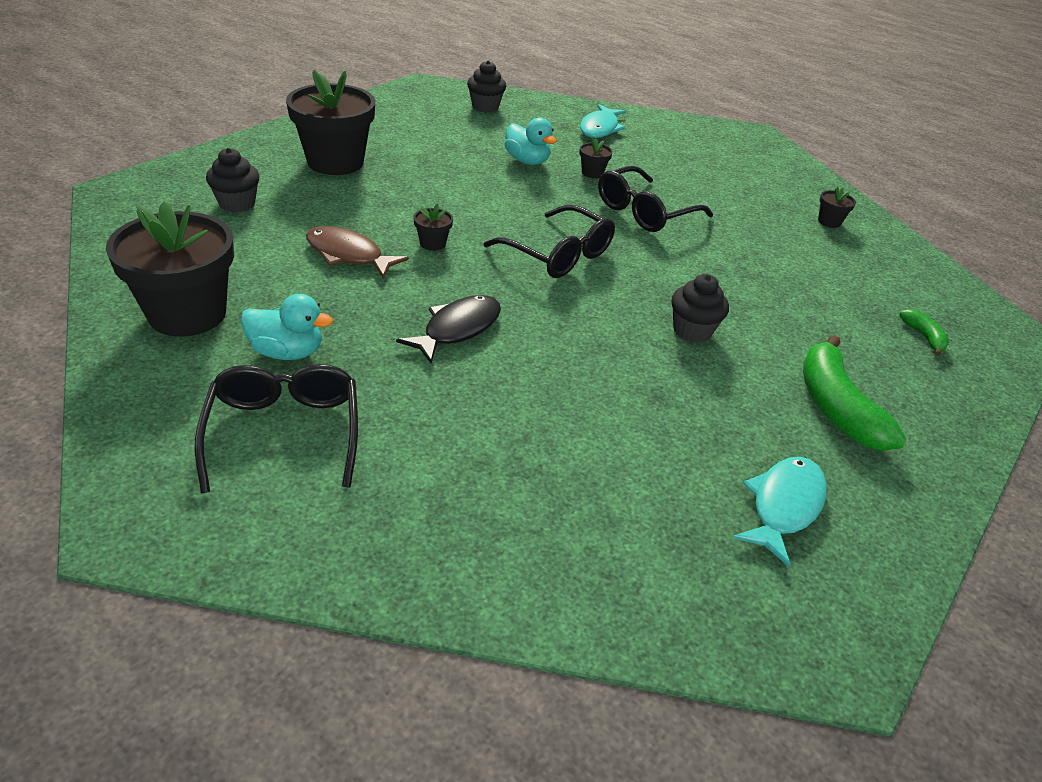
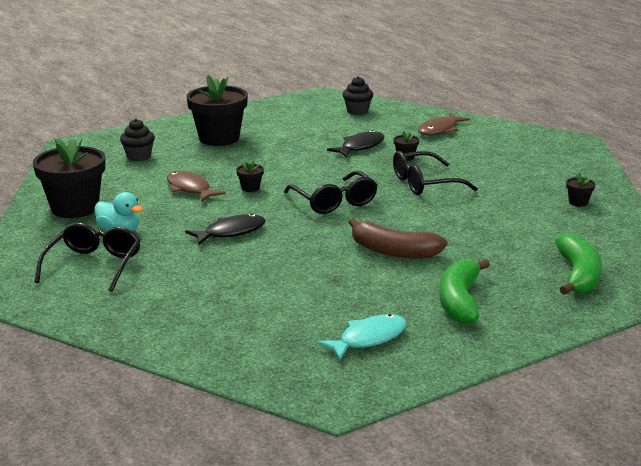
camera: 25 degrees right, 15 degrees down
(527, 161) = (360, 147): turquoise duck -> black fish
(600, 128) = (439, 130): turquoise fish -> brown fish
(692, 331) = (393, 251): black cupcake -> brown banana
(923, 337) = (578, 275): green banana -> green banana, size x2.06

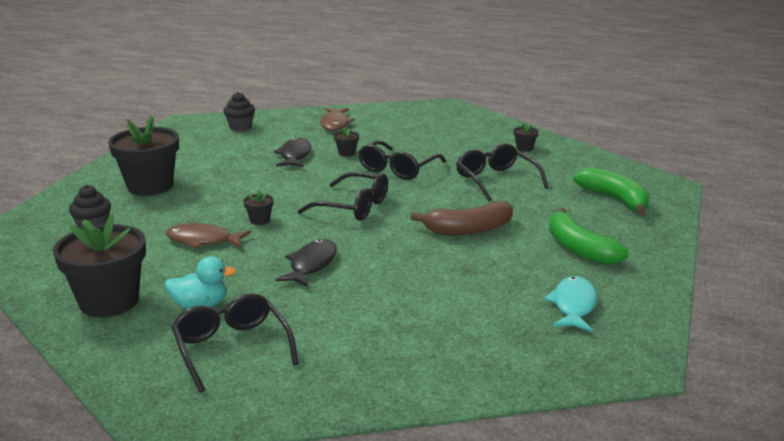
camera: 40 degrees left, 0 degrees up
(495, 221) = (496, 180): none -> black glasses

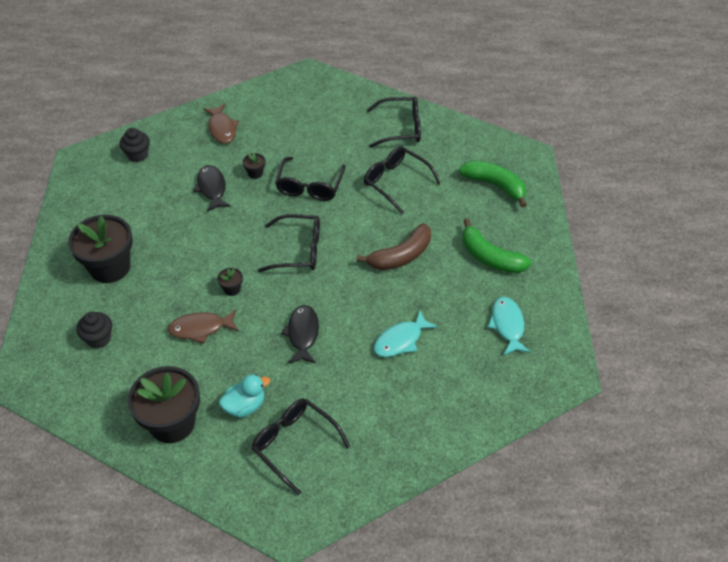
camera: 20 degrees left, 25 degrees up
(426, 291) = (401, 340): none -> turquoise fish
(524, 148) = (401, 128): black flower pot -> black glasses

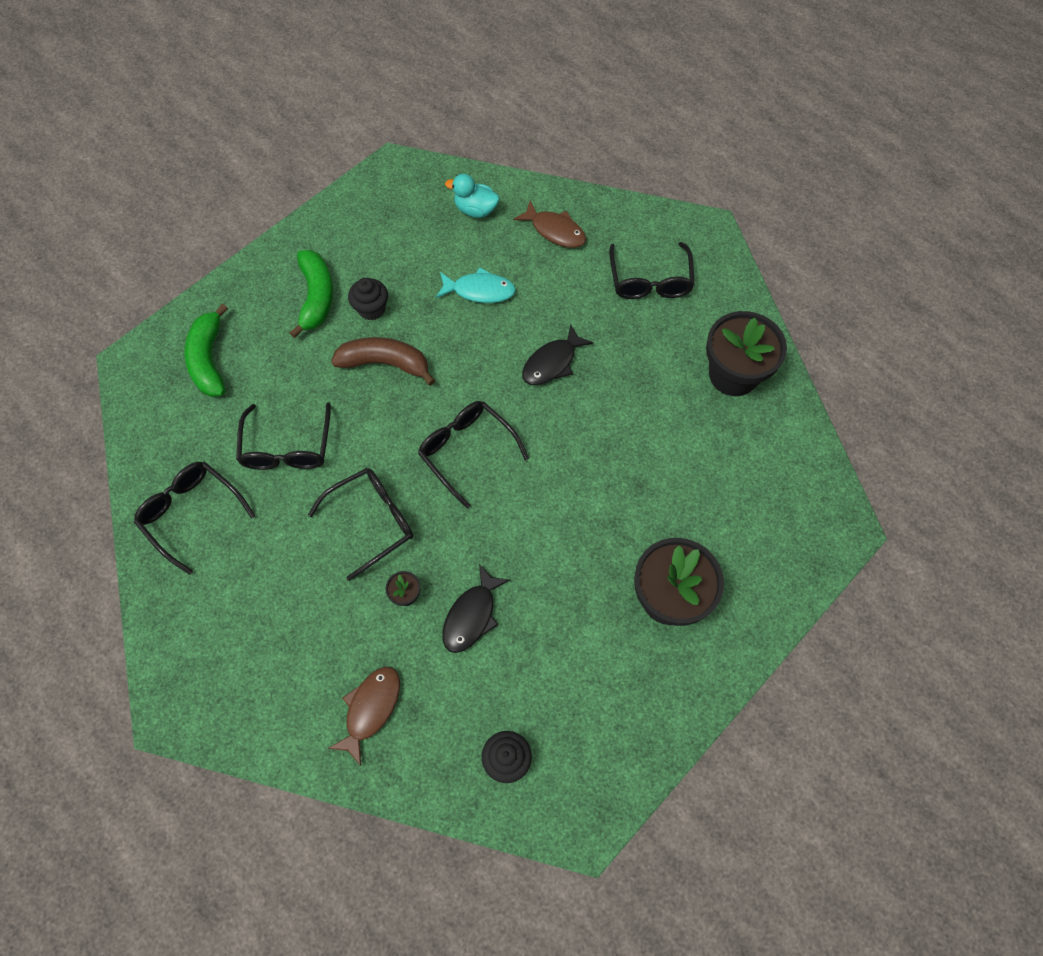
camera: 135 degrees left, 15 degrees up
(99, 339) = (740, 514): black cupcake -> black cupcake (371, 309)
(200, 328) = (636, 444): brown fish -> brown fish (555, 231)
(232, 289) = (570, 462): black flower pot -> none
(245, 406) = (661, 340): turquoise duck -> turquoise duck (475, 210)
(507, 325) = (384, 233): turquoise fish -> none

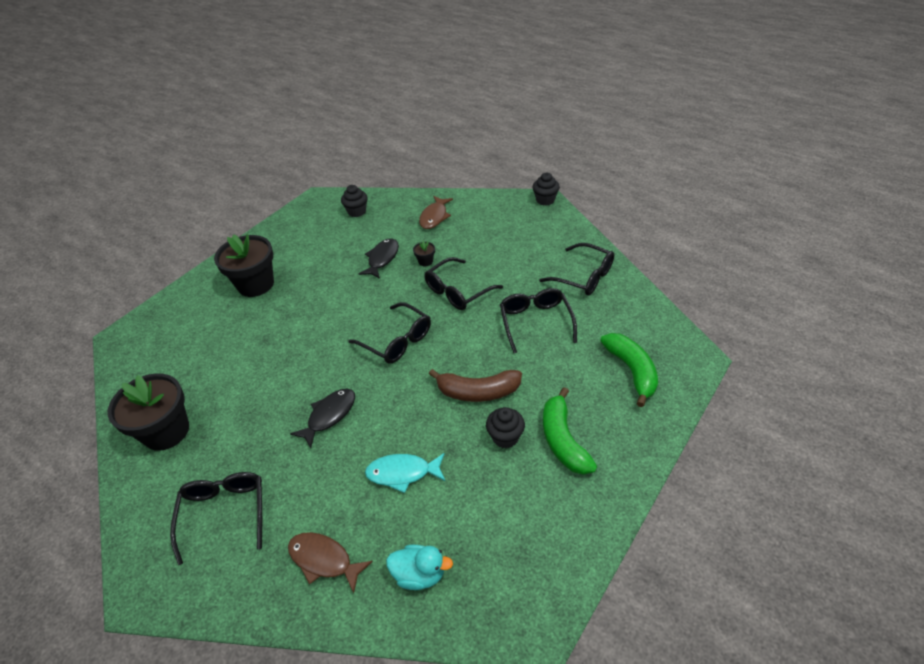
camera: 175 degrees right, 20 degrees down
(168, 714) = (545, 200): none -> black cupcake

